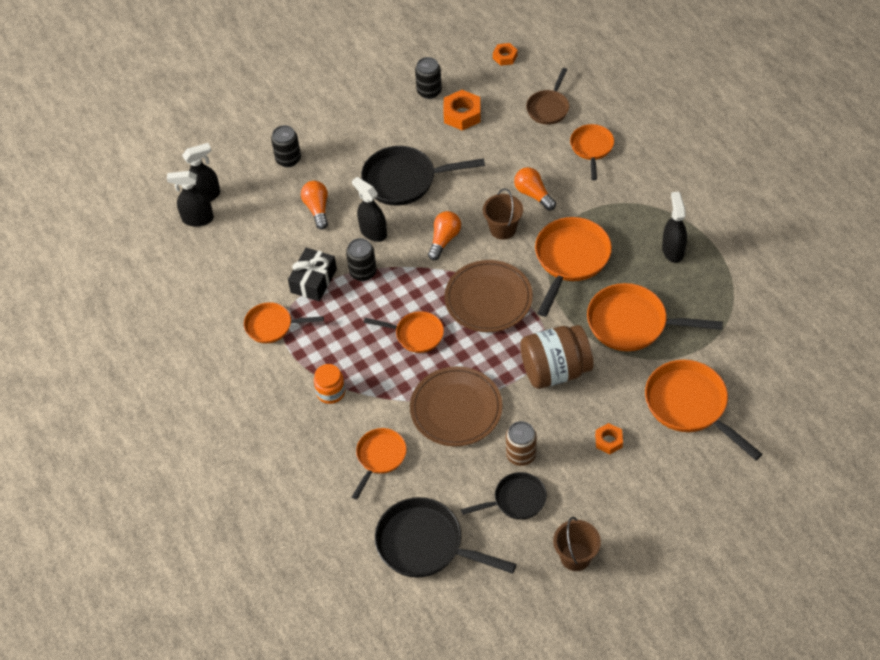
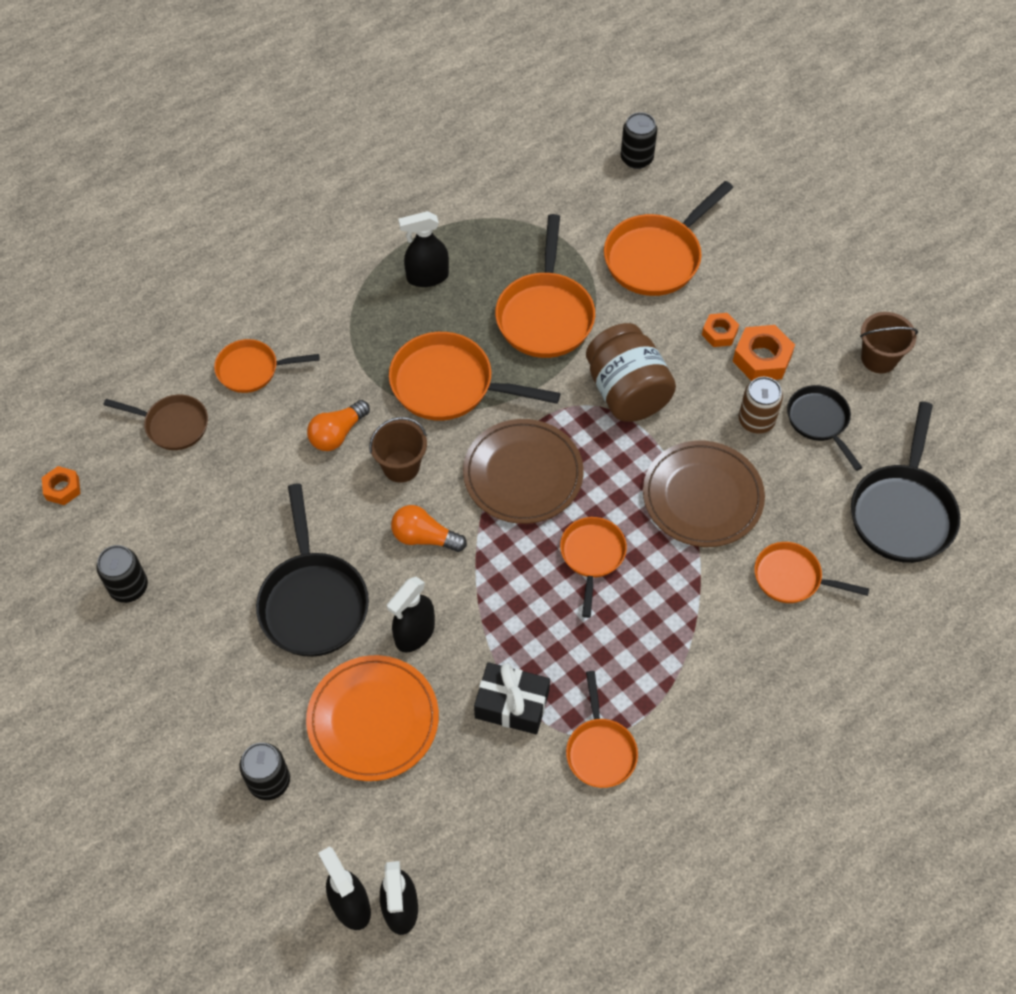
camera: 100 degrees left, 5 degrees up
(317, 209) = (373, 720): orange light bulb -> orange plate
(331, 392) = (702, 652): orange jar -> none
(363, 272) = (490, 638): black can -> black can (636, 158)
(462, 114) = (181, 536): orange nut -> orange nut (762, 358)

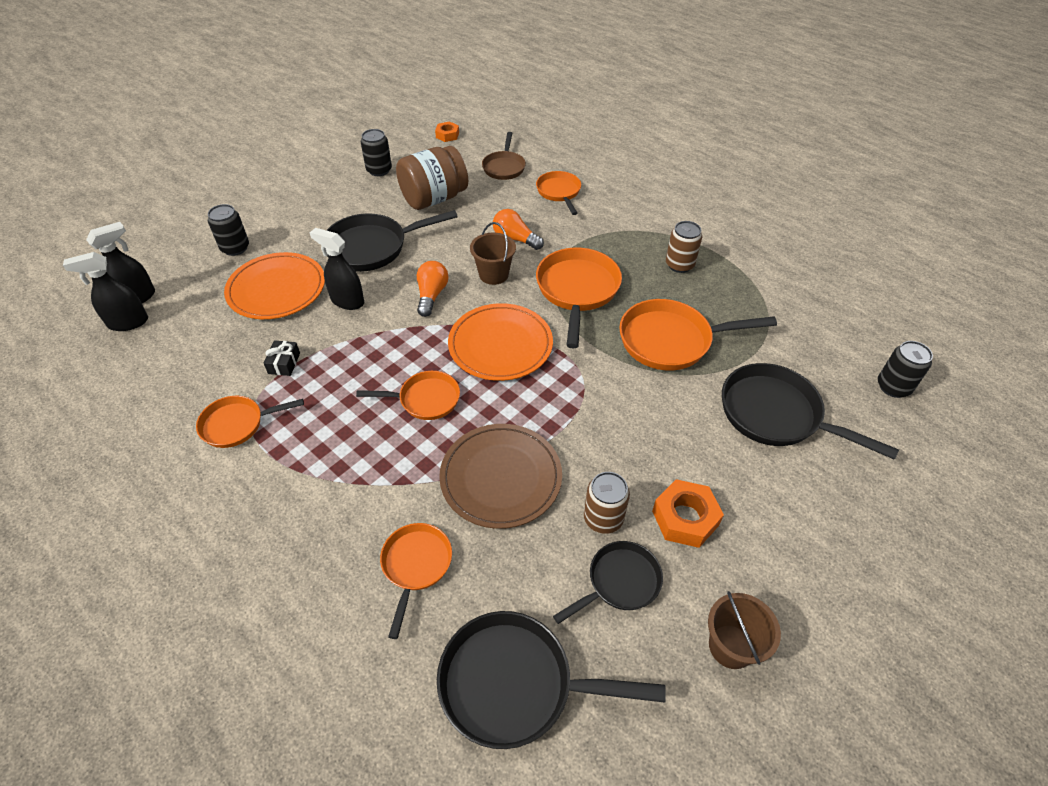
camera: 80 degrees right, 10 degrees down
(427, 277) = (679, 265): black spray bottle -> brown can
(512, 704) = (284, 363): black gift -> black gift, size x0.59
(523, 474) = (500, 345): brown plate -> orange plate
(627, 392) = (606, 407): brown jar -> brown jar (434, 199)
(656, 257) = (776, 414): orange pan -> black pan
(719, 333) = (703, 476): orange nut -> none

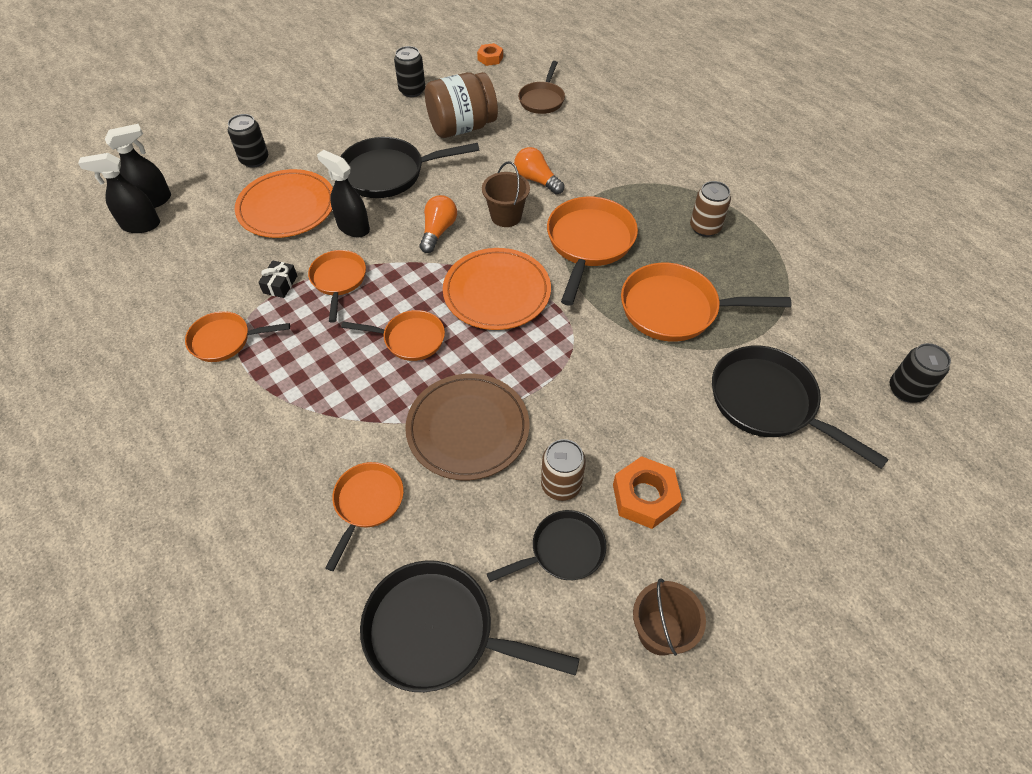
camera: 10 degrees right, 5 degrees up
(559, 192) = (594, 133): orange pan -> orange pan (338, 280)

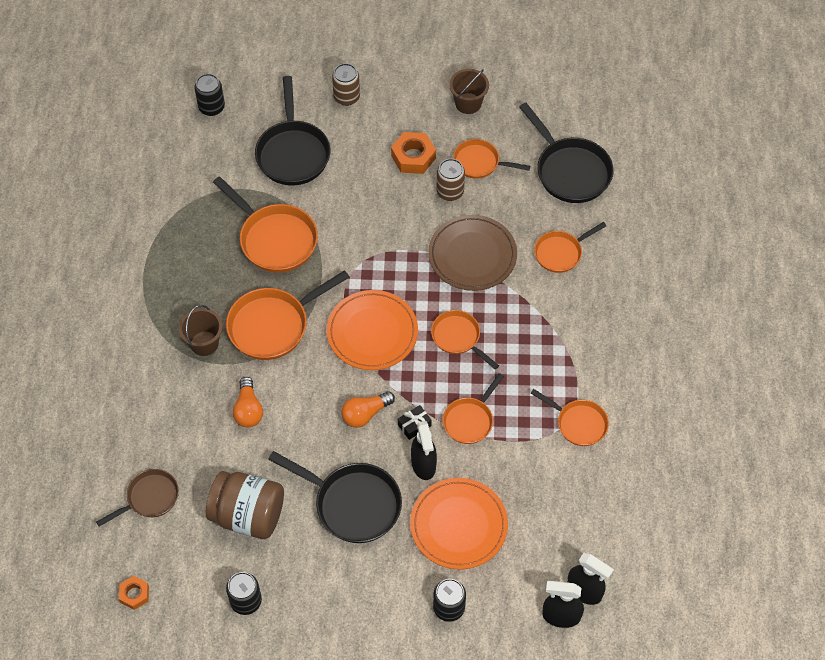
camera: 140 degrees left, 5 degrees up
(280, 284) = (513, 446): black gift -> black gift (414, 425)
(506, 216) = (305, 392): brown bucket -> brown bucket (204, 343)
(563, 551) = (479, 163): black pan -> orange pan
(705, 227) = (182, 280): brown can -> brown can (346, 97)

